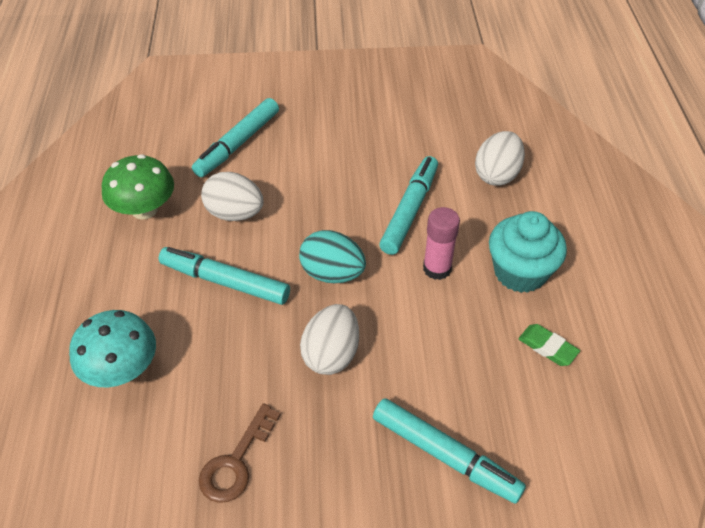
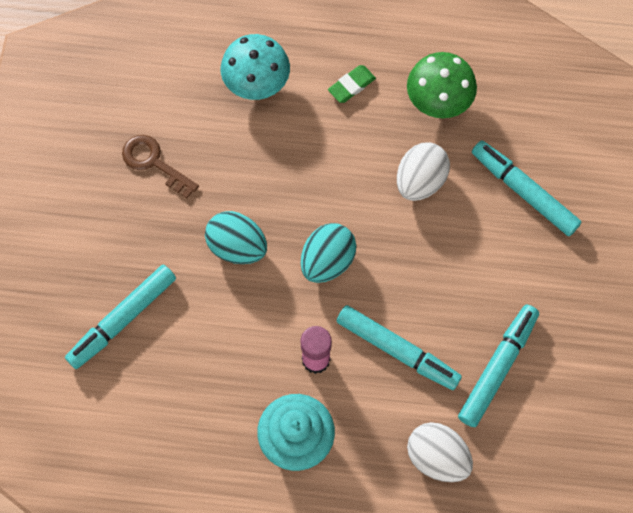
camera: 100 degrees right, 20 degrees up
(225, 282) = (334, 167): turquoise marker -> turquoise marker (497, 368)
(331, 354) = (237, 247): white egg -> turquoise egg
(547, 347) = (205, 437): green eraser -> green eraser (351, 85)

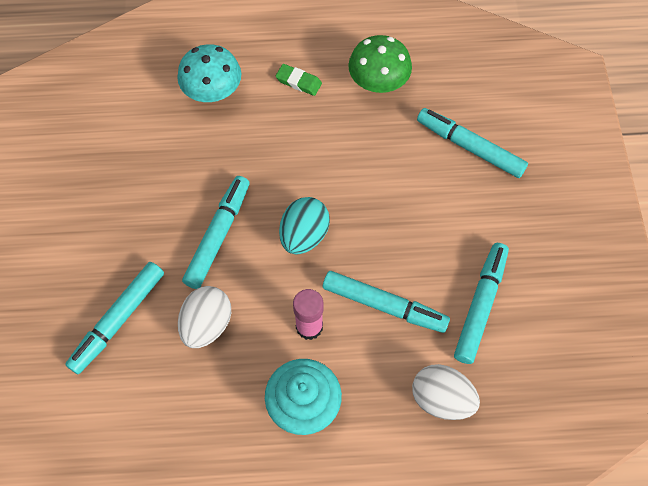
camera: 10 degrees left, 5 degrees down
(154, 162) = (129, 174): brown key -> none
(237, 247) = (218, 236): turquoise egg -> turquoise marker
(351, 85) = (298, 82): green eraser -> green eraser turned 75 degrees clockwise
(420, 181) = (375, 152): white egg -> white egg (207, 324)

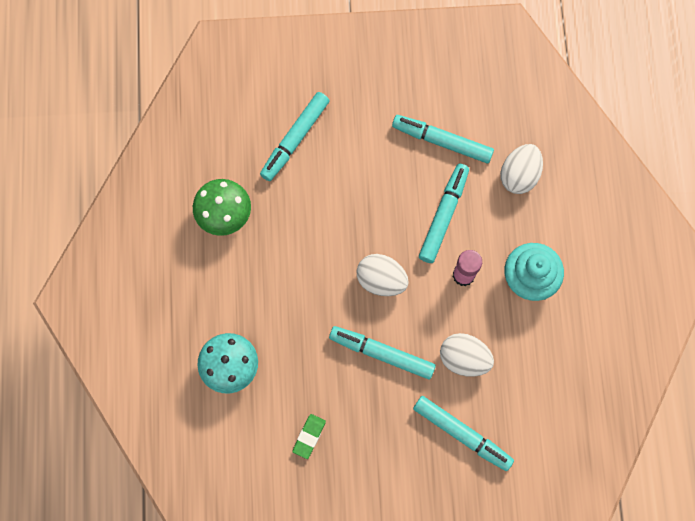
camera: 90 degrees left, 10 degrees up
(298, 82) = (221, 286): green eraser -> green eraser (309, 436)
(304, 235) = (381, 280): turquoise egg -> white egg

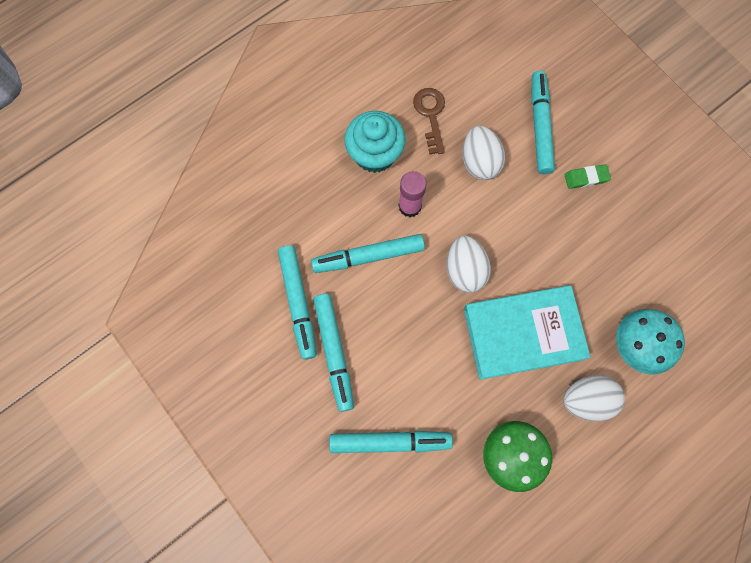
camera: 125 degrees left, 0 degrees up
(302, 287) = (523, 333): none -> turquoise book
(309, 436) = (637, 239): green eraser -> green eraser (586, 178)
(382, 354) = (526, 227): turquoise marker -> turquoise marker (334, 352)
(519, 175) = (286, 217): white egg -> white egg (586, 399)
(534, 349) = (430, 115): none -> brown key

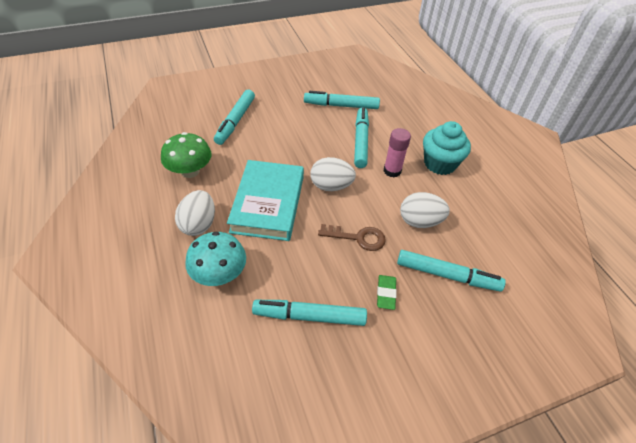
camera: 105 degrees right, 25 degrees down
(334, 352) = (303, 112): turquoise marker -> turquoise marker (310, 316)
(430, 115) = (469, 203): brown key -> brown key (358, 238)

